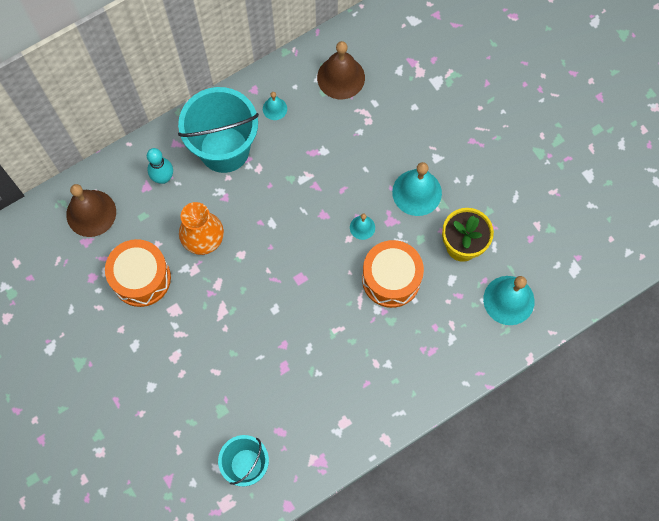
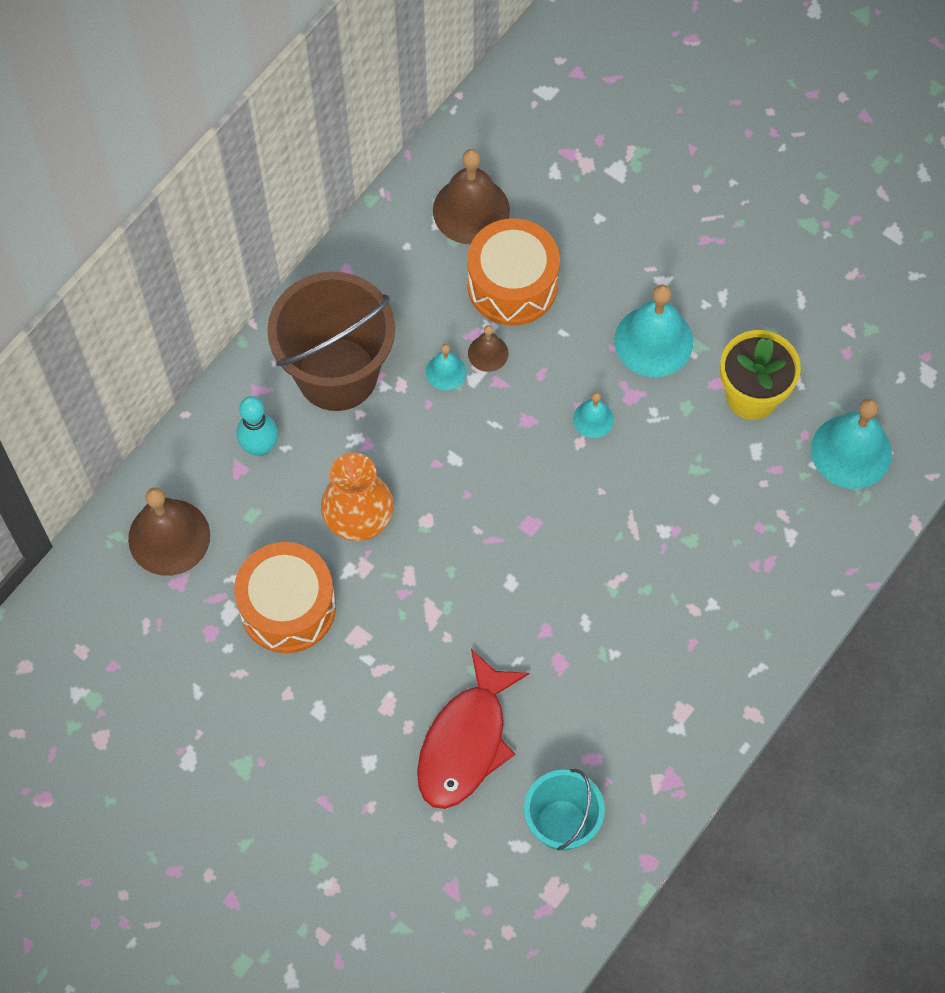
camera: 20 degrees left, 5 degrees down
(211, 395) = (466, 742): none -> red fish
(224, 149) = (337, 374): turquoise bucket -> brown bucket
(274, 108) = (389, 288): turquoise bell -> turquoise bell (446, 371)
(316, 166) = (488, 353): none -> brown bell
(391, 279) = (666, 479): orange drum -> orange drum (512, 284)

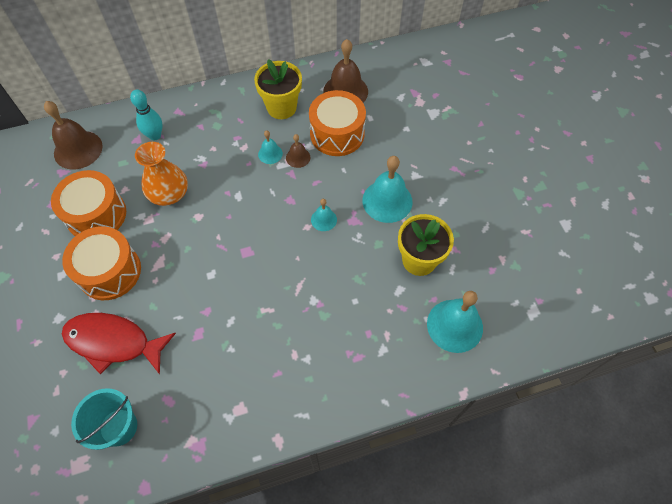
camera: 35 degrees right, 5 degrees down
(337, 374) = (219, 125): brown bucket -> none
(378, 665) = (109, 271): none -> orange drum
(402, 292) = (281, 107): none -> yellow flower pot
(466, 742) = (113, 342): red fish -> red fish turned 45 degrees clockwise

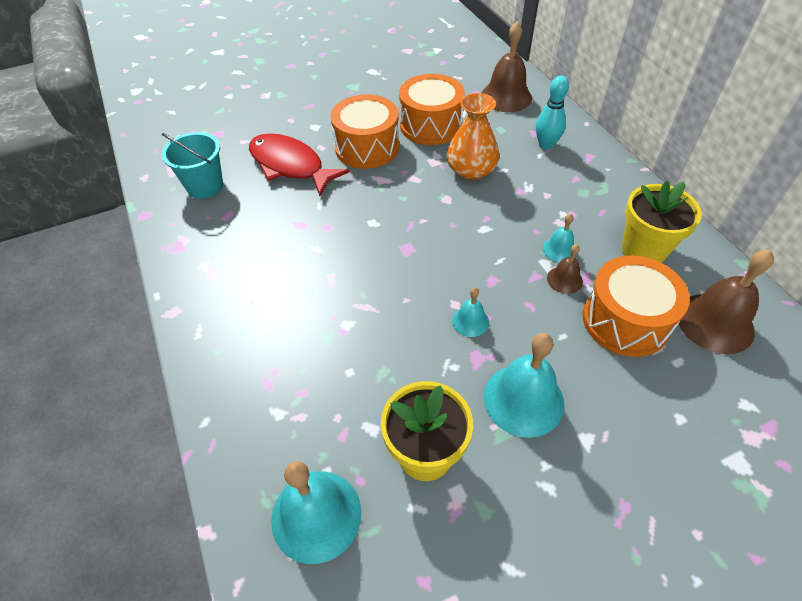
camera: 85 degrees right, 10 degrees down
(113, 342) = (290, 165): red fish -> red fish turned 60 degrees counterclockwise

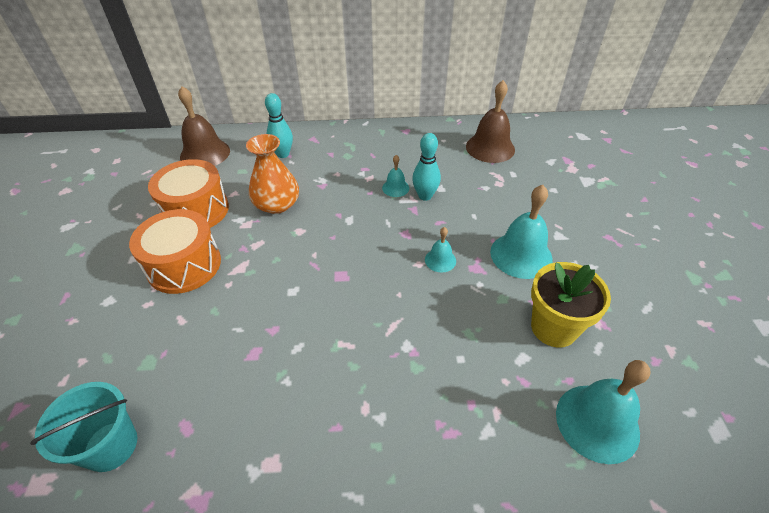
camera: 70 degrees left, 5 degrees down
(290, 165) = (153, 340): red fish -> none
(564, 279) = (425, 196): brown bell -> turquoise bowling pin
(625, 320) = (473, 182): orange drum -> none
(643, 250) = (418, 151): yellow flower pot -> none

